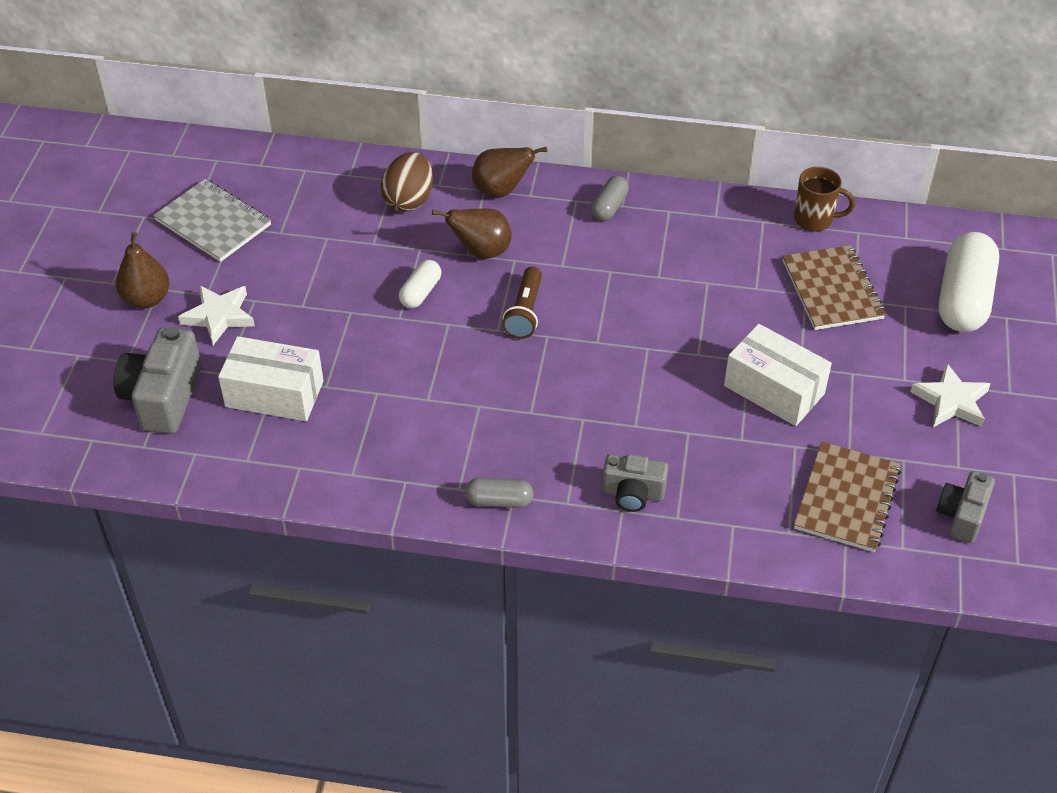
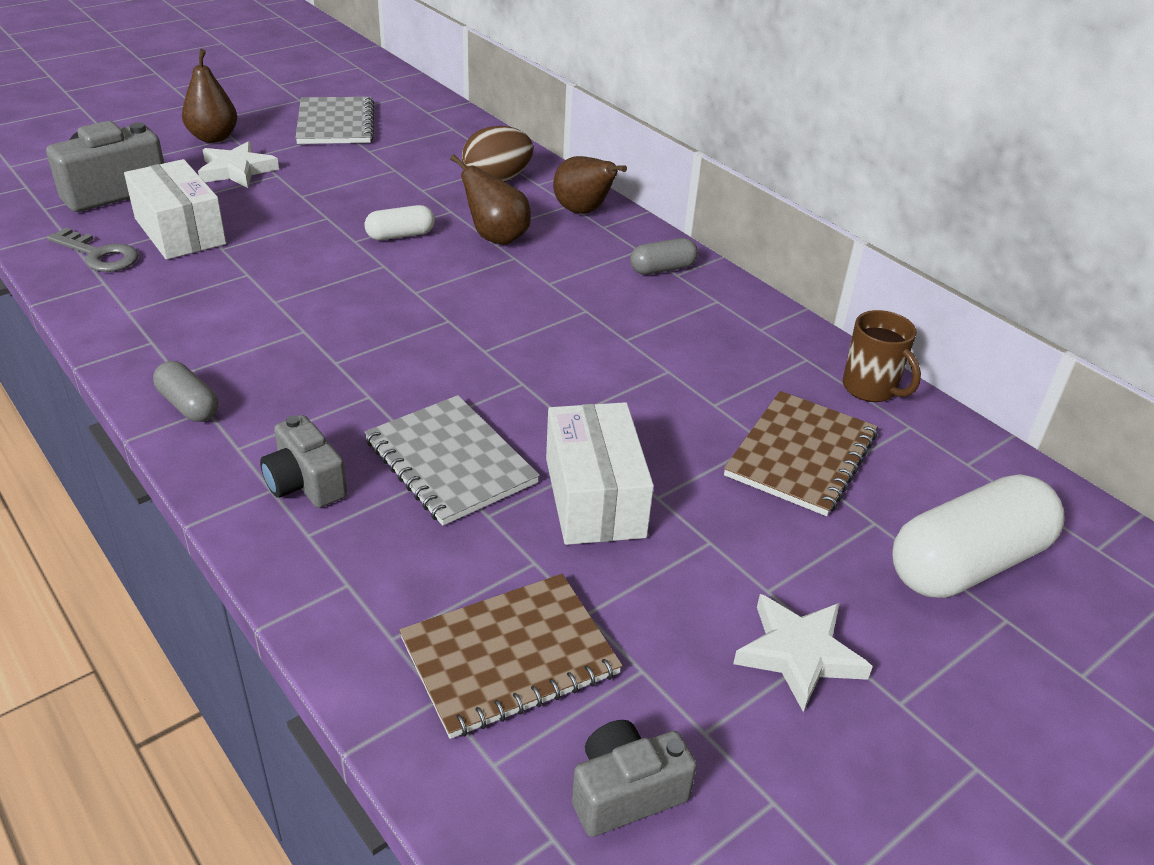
camera: 40 degrees right, 10 degrees down
(256, 451) = (99, 255): none -> grey key
(525, 312) = (459, 294): brown flashlight -> none
(682, 424) = (450, 462): none -> grey notebook

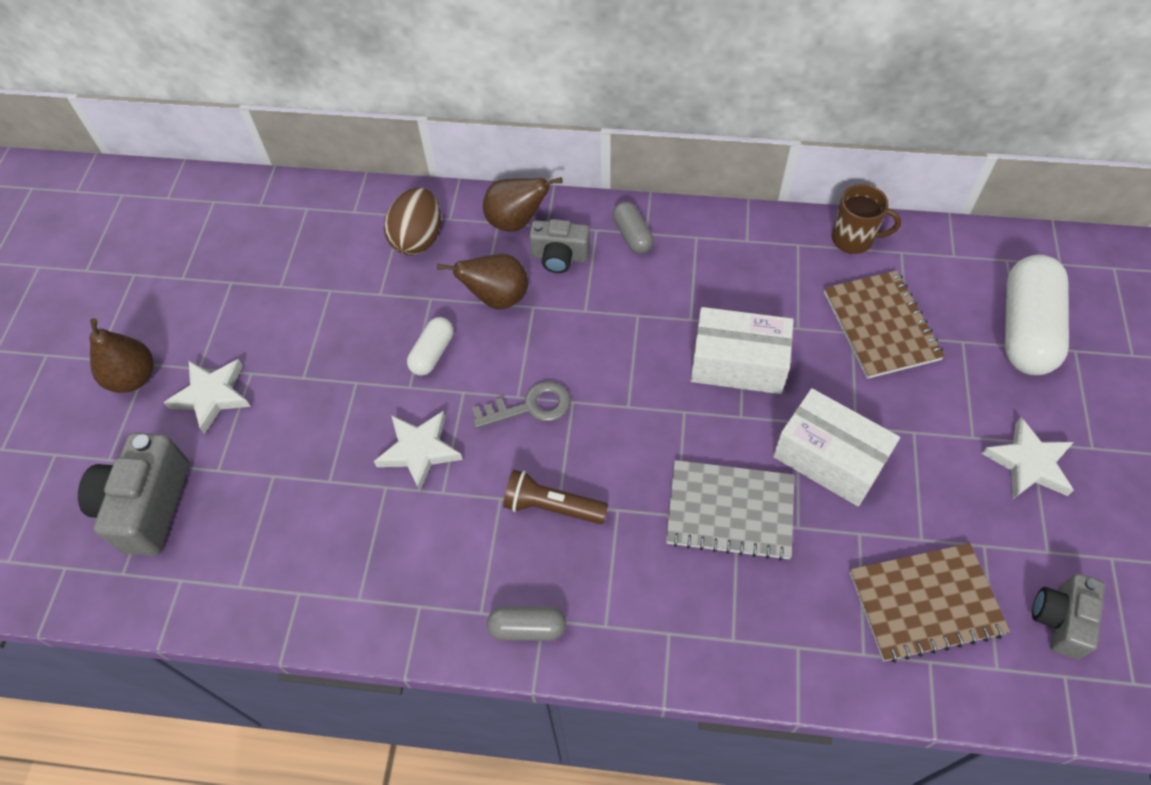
camera: 40 degrees left, 20 degrees up
(99, 255) = (250, 573): grey key -> grey key (530, 407)
(180, 231) = (271, 494): white box -> white box (738, 363)
(300, 272) = (419, 451): none -> white star
(305, 483) = (680, 609): grey camera -> grey camera (559, 256)
(327, 360) = (552, 506): none -> brown flashlight
(335, 123) = (208, 278): grey notebook -> none
(509, 656) = (925, 603): brown notebook -> brown notebook turned 60 degrees clockwise
(662, 269) = (632, 235): grey capsule -> grey capsule turned 45 degrees counterclockwise

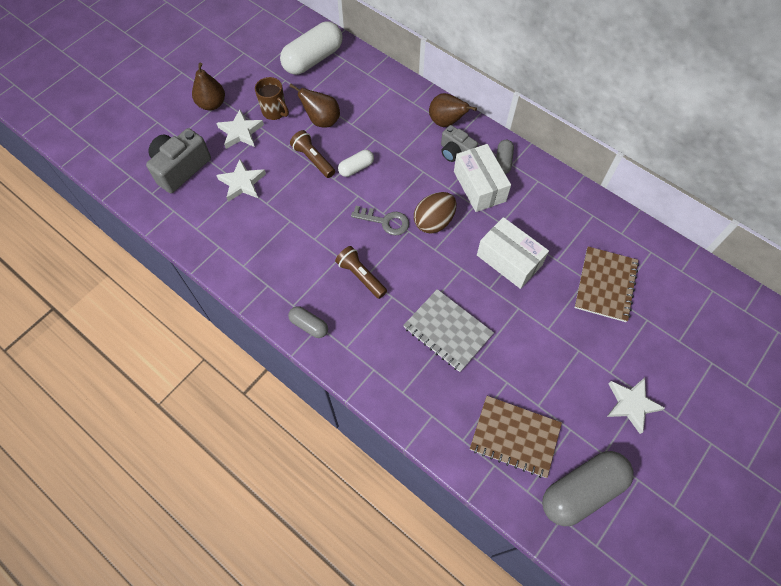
camera: 30 degrees right, 5 degrees up
(358, 376) = (313, 159): none -> brown flashlight
(418, 239) = (389, 105): brown egg -> brown egg (434, 222)
(419, 451) = (317, 212): white star -> white star (242, 183)
(497, 298) = (407, 157): brown pear -> brown pear (322, 120)
(829, 459) = (520, 336): white box -> white box (479, 186)
(853, 239) = (628, 230): brown mug -> brown mug (275, 112)
(1026, 329) = (691, 334): white capsule -> white capsule (313, 59)
(1060, 620) = (581, 490): grey camera -> grey capsule

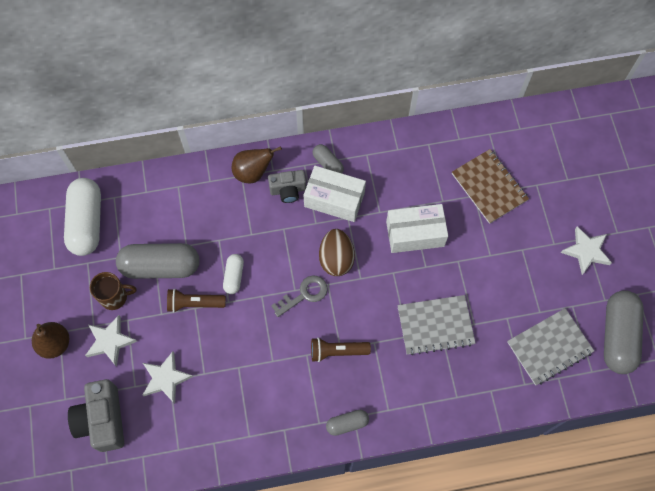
camera: 50 degrees left, 5 degrees up
(322, 120) = (160, 266): brown pear -> grey capsule
(515, 437) = (549, 347): brown notebook -> grey notebook

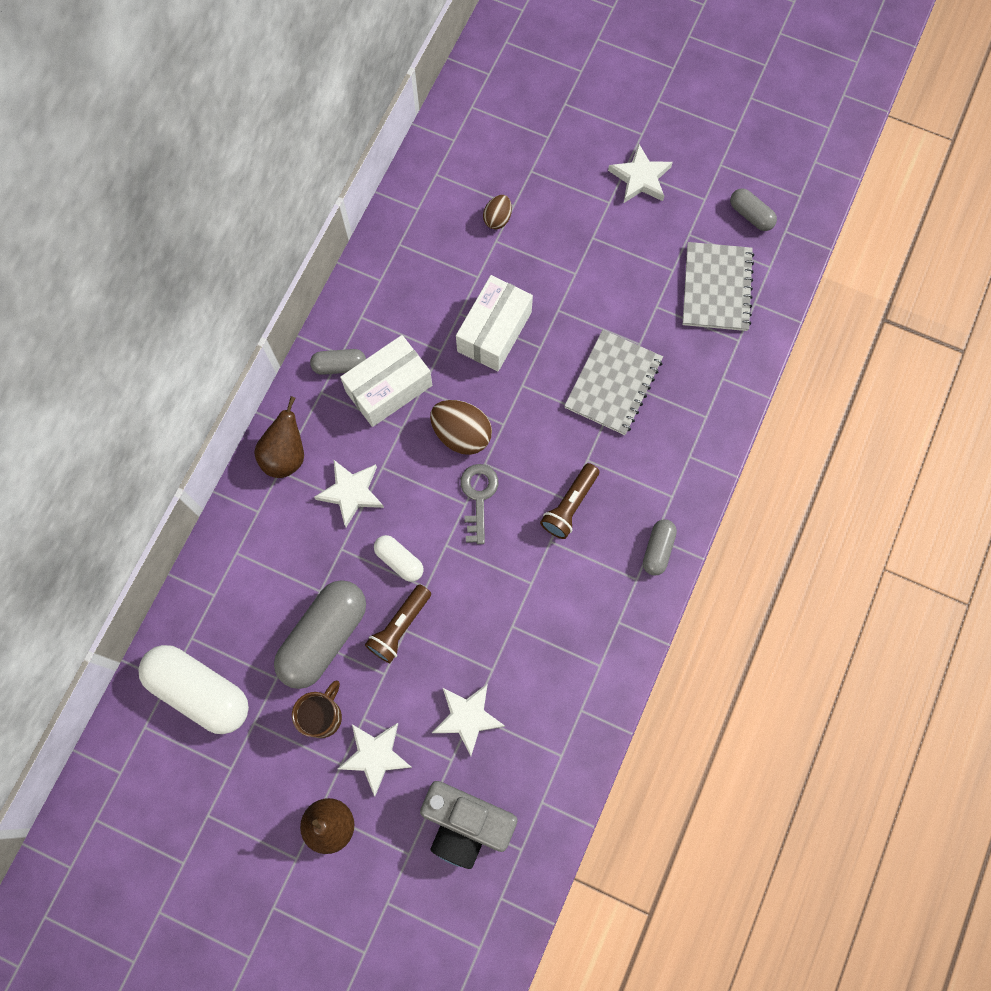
camera: 55 degrees left, 5 degrees up
(256, 222) = (351, 493): none -> white star
(288, 190) = (338, 431): grey camera -> none
(489, 187) = (497, 219): brown notebook -> brown egg
(618, 336) = (750, 215): grey capsule -> grey capsule, size x0.50

